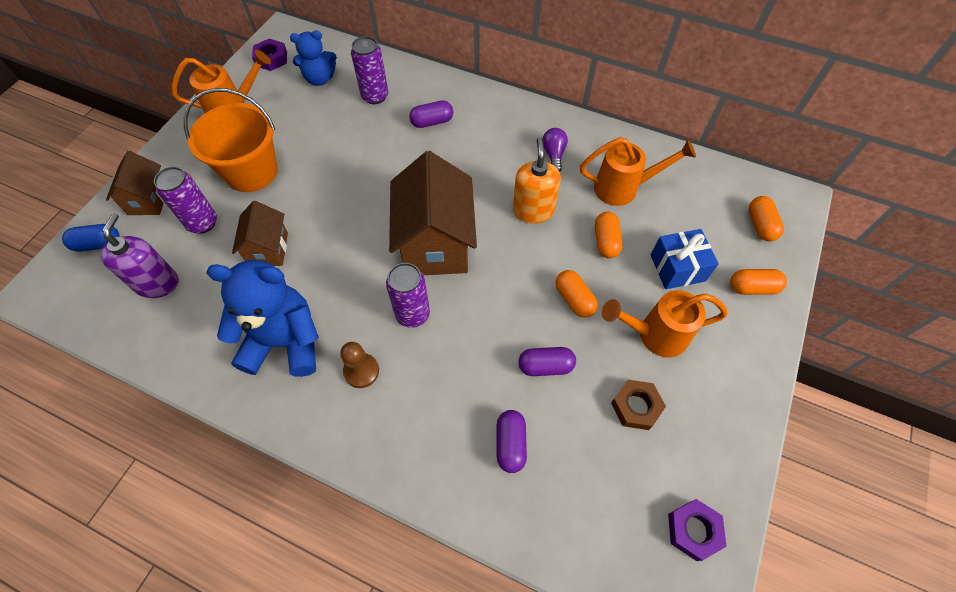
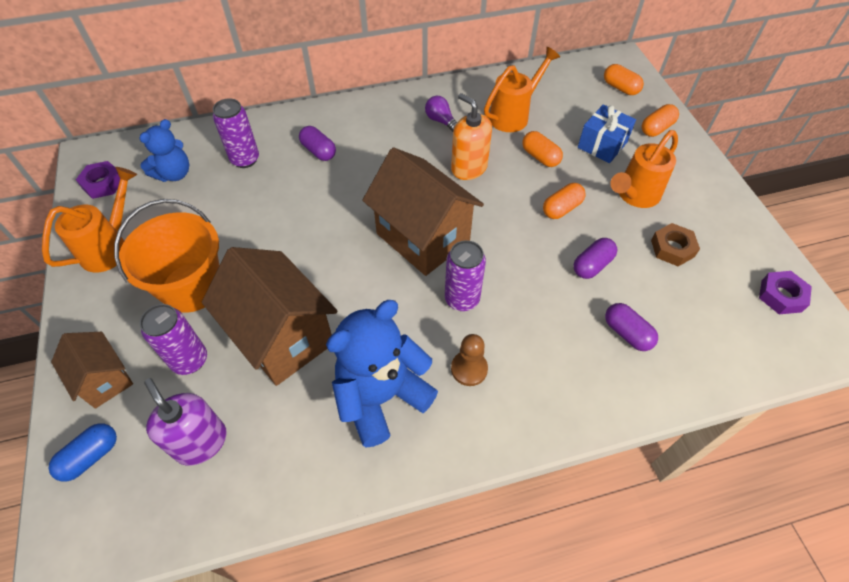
camera: 40 degrees left, 5 degrees down
(268, 249) = (282, 337): brown house -> brown house, size x1.81
(432, 122) = (318, 151): purple capsule -> purple capsule turned 75 degrees counterclockwise
(574, 299) = (562, 208): orange capsule -> orange capsule turned 60 degrees counterclockwise

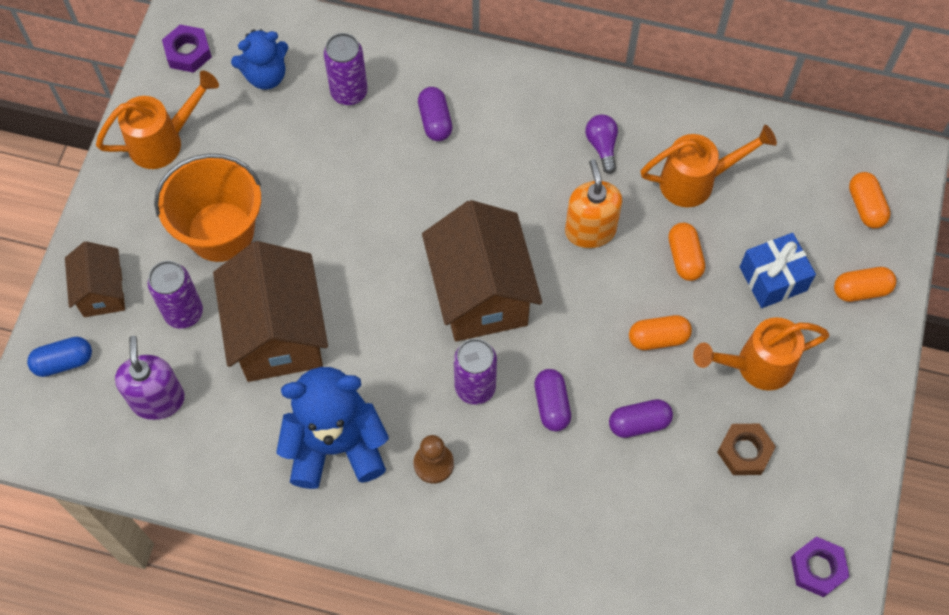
camera: 30 degrees right, 10 degrees up
(627, 333) = (616, 515): purple capsule -> purple capsule (551, 405)

